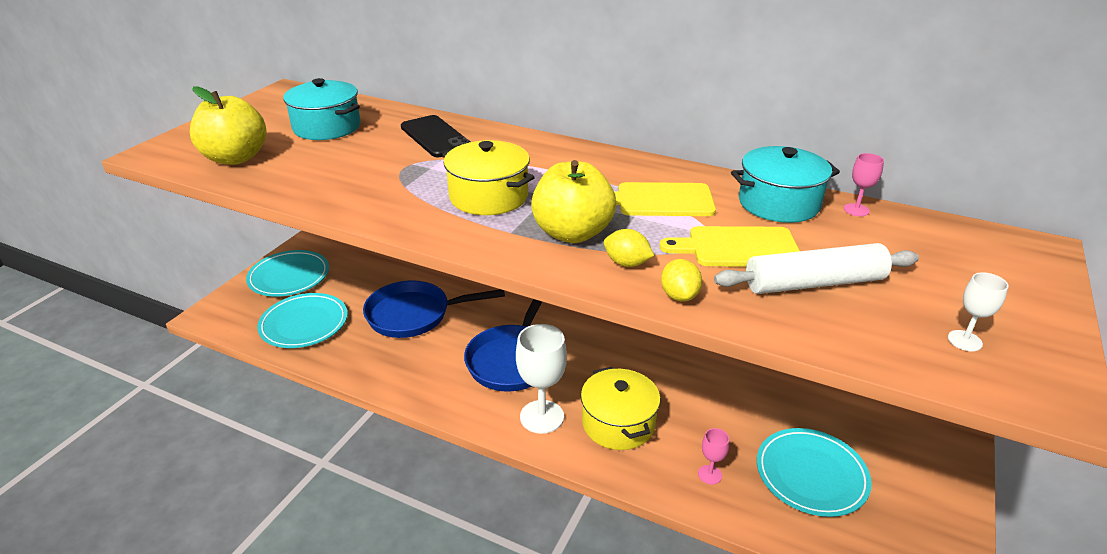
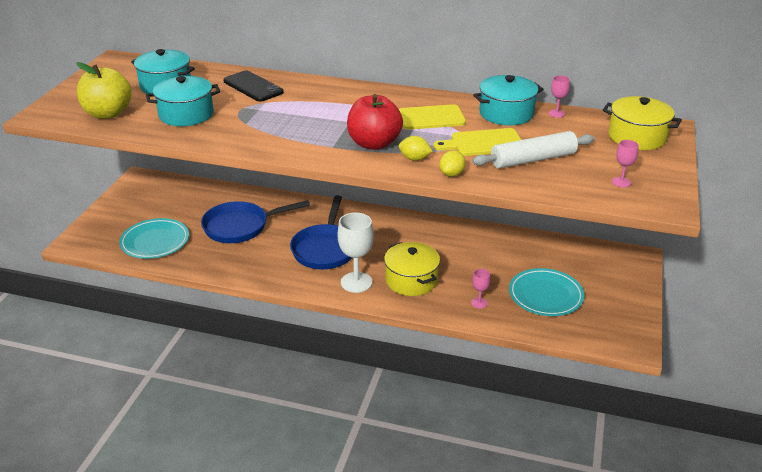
camera: 10 degrees left, 0 degrees up
(289, 277) = (128, 210): turquoise plate -> none
(332, 167) = (186, 114): none -> turquoise pot
(489, 197) = (309, 125): yellow pot -> yellow pot (637, 137)
(572, 233) = (374, 144): yellow apple -> red apple
(679, 296) = (451, 174): yellow lemon -> yellow lemon turned 45 degrees clockwise
(964, 341) = (621, 182): white goblet -> pink goblet

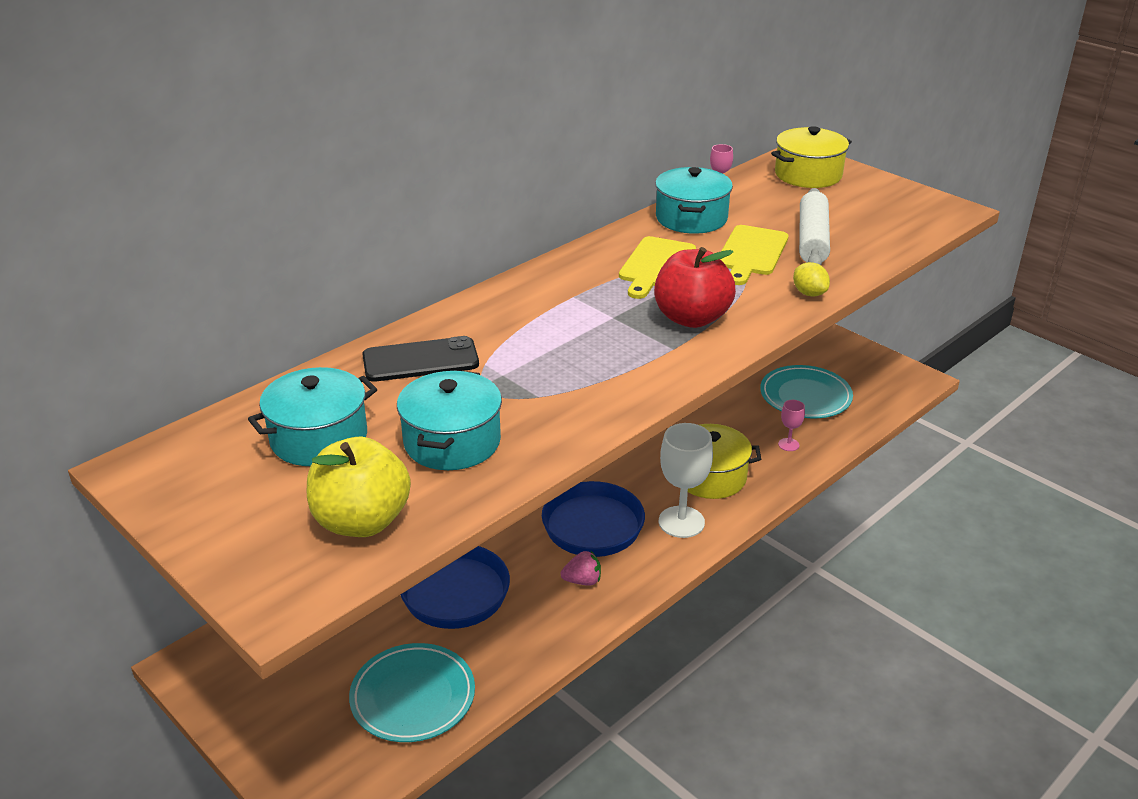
camera: 60 degrees left, 0 degrees up
(275, 263) = (582, 581): none -> pink strawberry
(414, 159) = (753, 304): yellow lemon -> none
(621, 182) = (894, 214): pink goblet -> none

